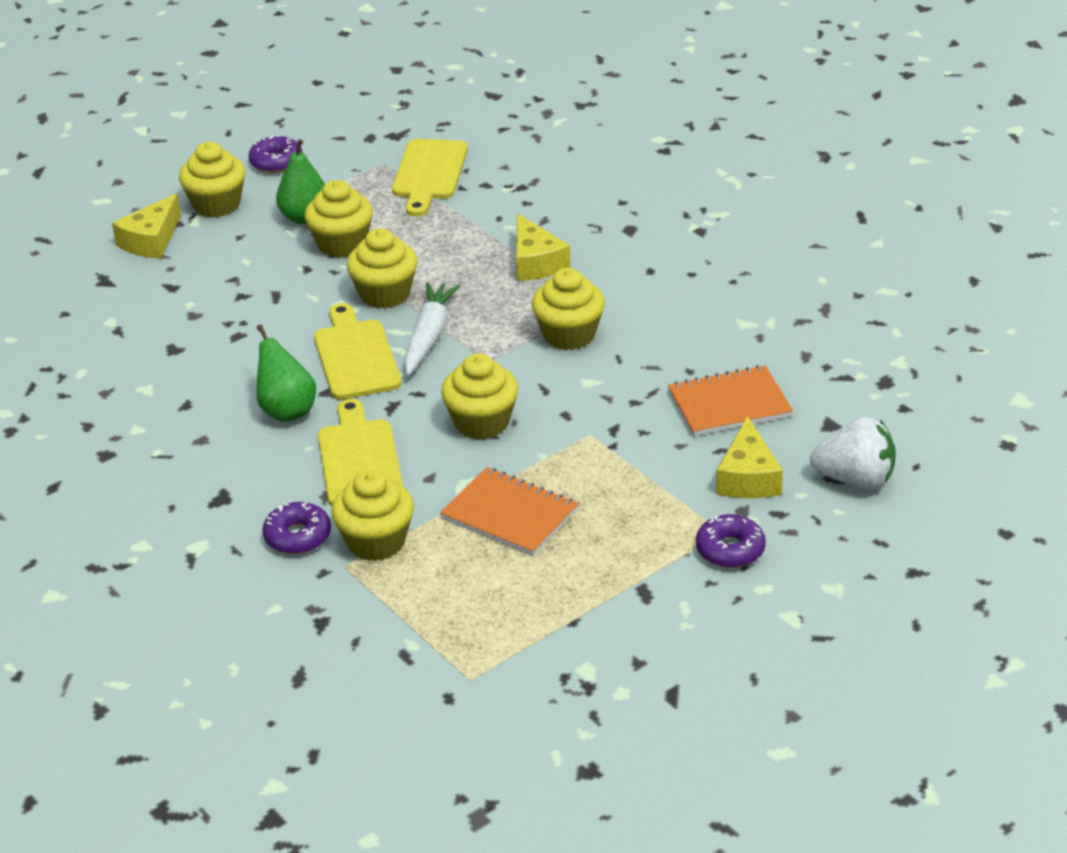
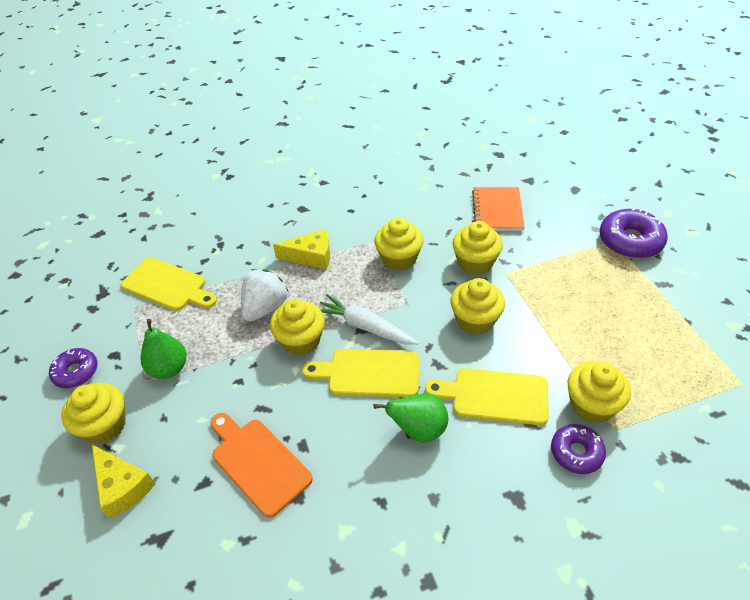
camera: 70 degrees left, 10 degrees up
(206, 313) = (258, 462): none -> orange cutting board
(342, 244) = (221, 353): yellow cupcake -> yellow cupcake (475, 262)
(509, 515) = (577, 327): orange notebook -> none
(730, 550) = (630, 241): purple donut -> purple donut, size x1.59
(748, 477) = (566, 219): yellow cheese -> none
(855, 480) = (579, 183): white strawberry -> white strawberry (265, 308)

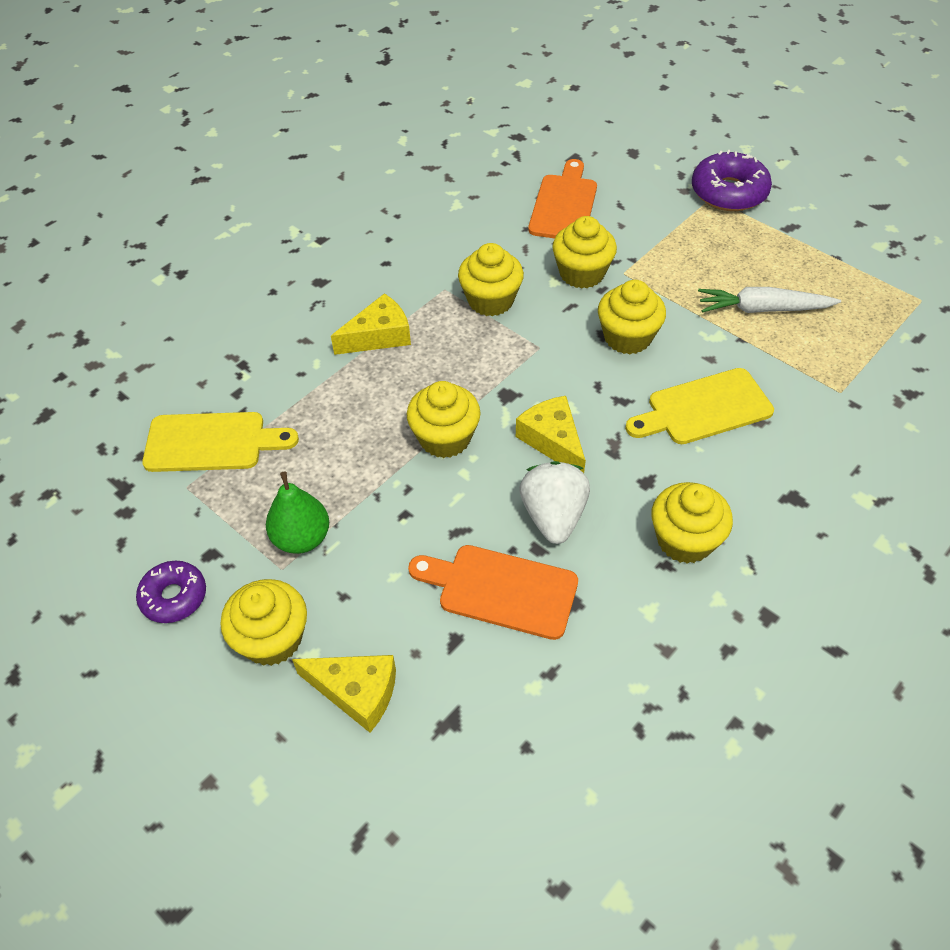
camera: 30 degrees left, 5 degrees up
(265, 308) = (369, 418): white strawberry -> white strawberry (553, 516)
(365, 327) = (509, 392): white carrot -> white carrot (762, 309)
(369, 373) = (553, 441): yellow cutting board -> yellow cheese
(418, 430) = (651, 476): green pear -> none
(497, 210) = (564, 205): orange notebook -> orange cutting board
(576, 452) = (820, 430): purple donut -> none
(591, 405) = (803, 377): yellow cupcake -> yellow cupcake (684, 540)

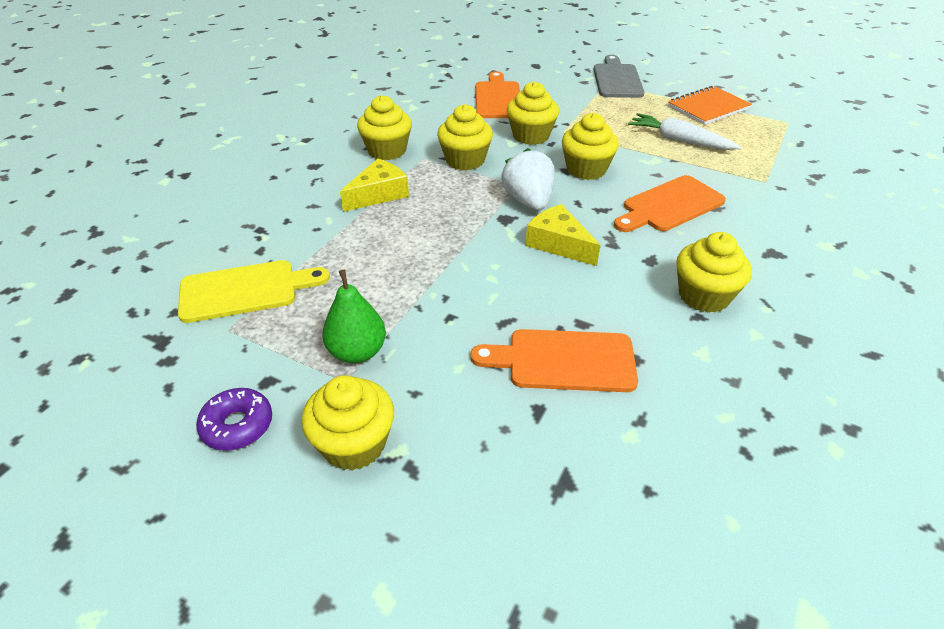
camera: 15 degrees left, 10 degrees down
(356, 692) = (458, 476): yellow cheese -> none
(445, 438) = (464, 255): yellow cupcake -> yellow cupcake (387, 150)
(553, 516) = (584, 297): white strawberry -> white strawberry (528, 201)
(704, 408) = (669, 205): yellow cutting board -> orange cutting board
(728, 192) = (617, 79): purple donut -> grey cutting board
(762, 309) = (679, 140): white carrot -> white carrot turned 45 degrees clockwise
(827, 259) = (708, 107): none -> orange notebook

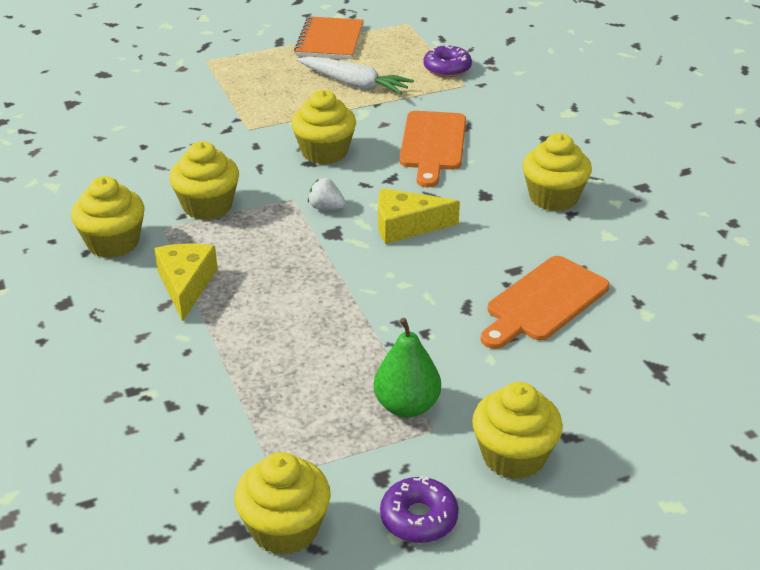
camera: 50 degrees left, 5 degrees down
(245, 290) = (228, 441): yellow cutting board -> none
(498, 98) = (127, 129): orange cutting board -> none
(528, 201) = (326, 207): white strawberry -> white strawberry, size x0.53
(531, 136) = (226, 149): yellow cupcake -> yellow cupcake (285, 529)
(617, 79) = (209, 51): grey cutting board -> none
(679, 140) = (354, 84): white carrot -> white carrot turned 135 degrees counterclockwise
(769, 164) = (447, 68): none -> purple donut

